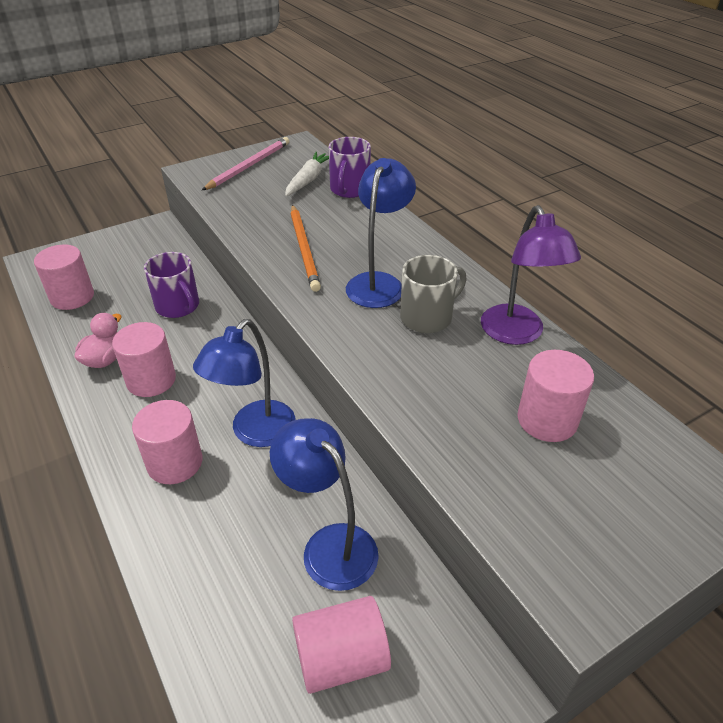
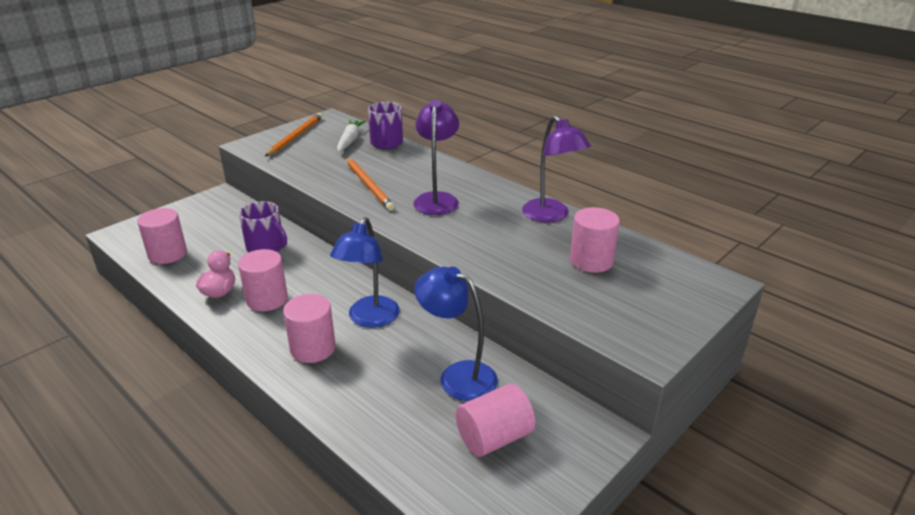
camera: 15 degrees left, 10 degrees down
(249, 166) = (296, 136): pink pencil -> orange pencil
(378, 283) = (437, 199): blue lamp -> purple lamp
(427, 317) = (483, 215): grey mug -> none

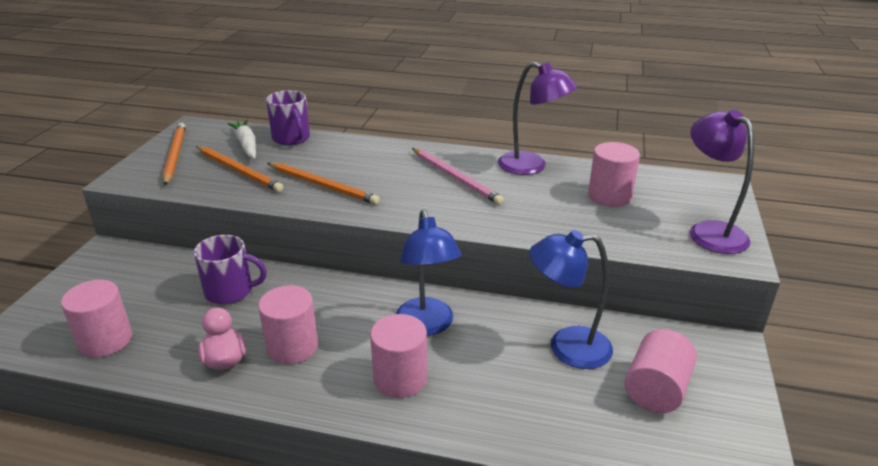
camera: 30 degrees left, 0 degrees up
(324, 159) = (239, 171): none -> orange pencil
(437, 199) = (410, 180): purple lamp -> purple lamp (709, 231)
(475, 207) = (455, 178): none -> pink pencil

